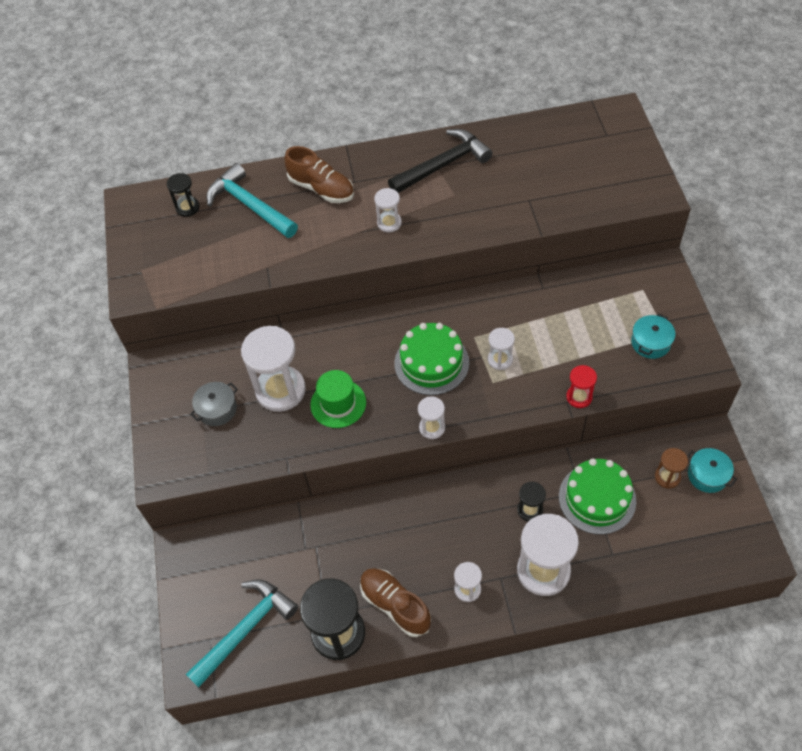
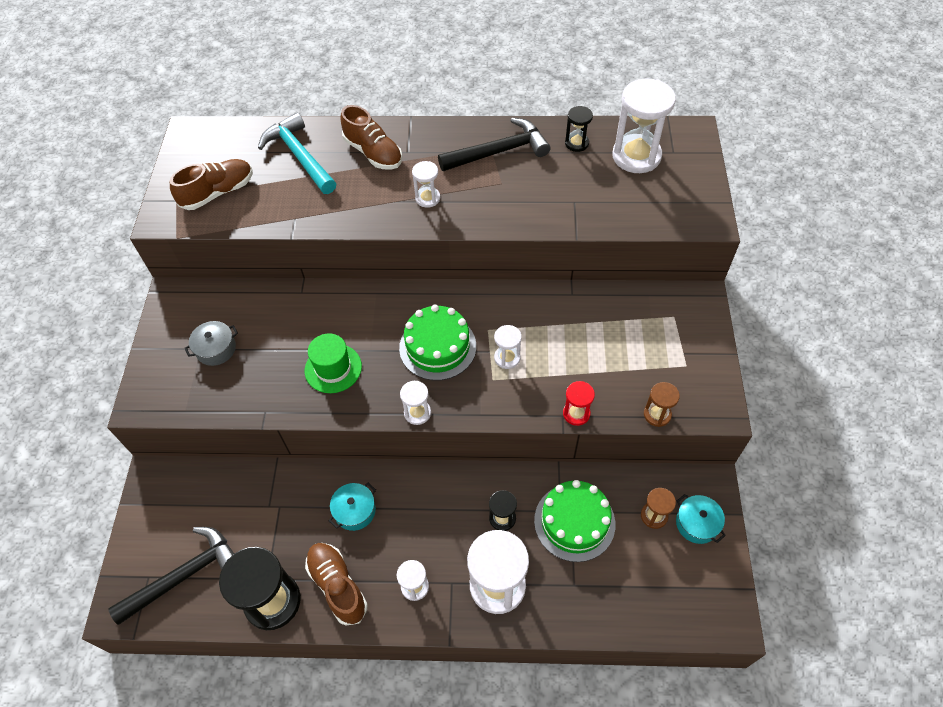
camera: 10 degrees right, 0 degrees up
(181, 257) = (218, 193): none -> brown shoe
(187, 207) = (241, 147): black hourglass -> black hourglass (576, 143)
(245, 629) = (184, 575): turquoise hammer -> black hammer
(280, 390) = (282, 343): white hourglass -> white hourglass (636, 156)
(650, 343) = (667, 373): turquoise pot -> turquoise pot (355, 511)
(652, 382) = (657, 414): none -> brown hourglass

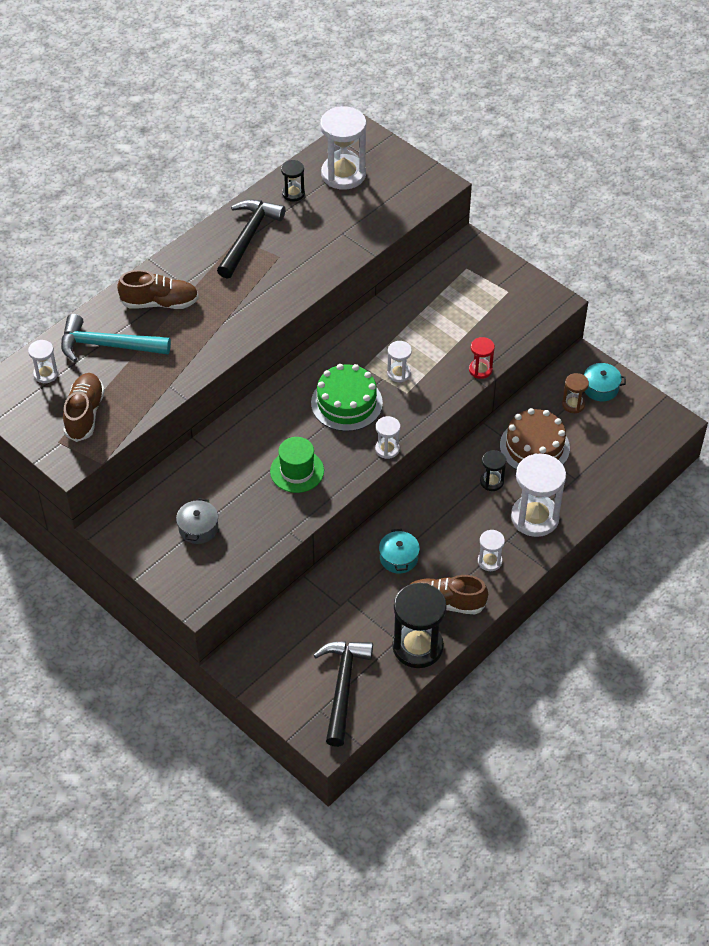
camera: 50 degrees left, 5 degrees down
(427, 198) = (243, 303): white hourglass -> white hourglass (46, 374)
(574, 522) = (534, 447): green cake -> brown cake
(657, 414) = (525, 332): brown hourglass -> none

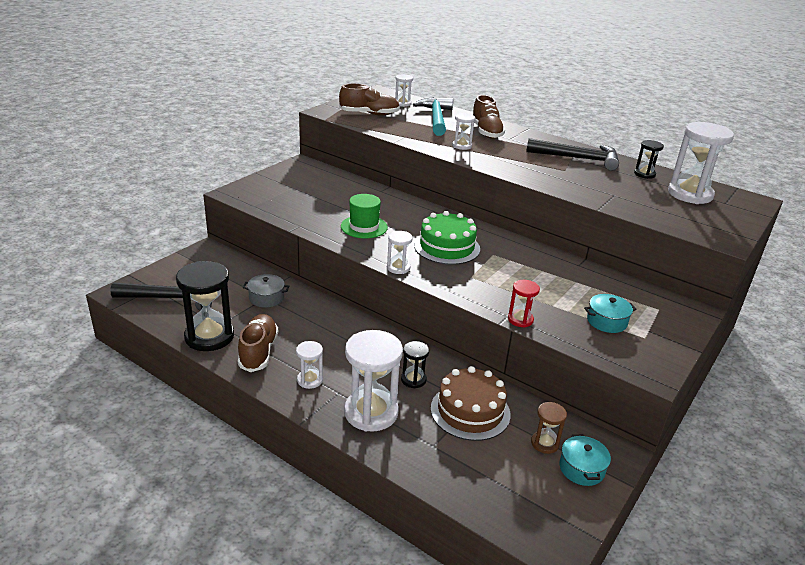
camera: 80 degrees right, 20 degrees down
(198, 528) = (301, 191): grey pot -> grey pot (266, 298)
(398, 373) = (493, 272): white hourglass -> white hourglass (462, 146)
(398, 558) = (311, 323): turquoise pot -> turquoise pot (606, 321)

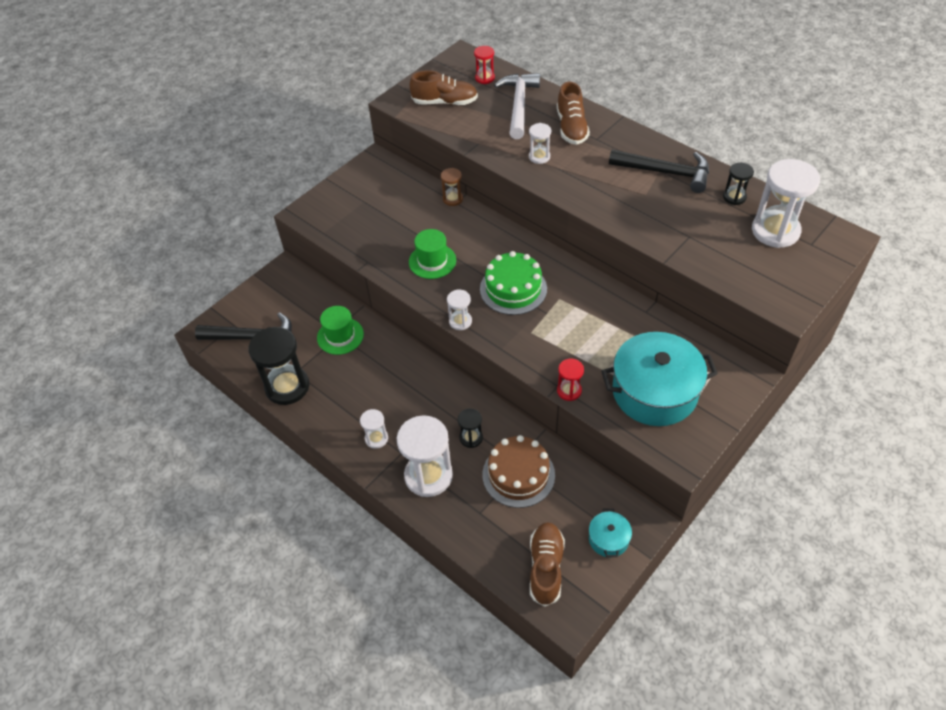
camera: 10 degrees right, 20 degrees up
(258, 352) = (331, 405): brown shoe -> brown shoe (546, 567)
(266, 298) = (340, 336): grey pot -> green hat
(402, 103) = (485, 78): white hourglass -> red hourglass
(436, 118) = (519, 105): turquoise hammer -> white hammer
(544, 443) = (580, 511): brown hourglass -> brown hourglass (452, 199)
(606, 321) = (654, 392): turquoise pot -> turquoise pot, size x2.18

